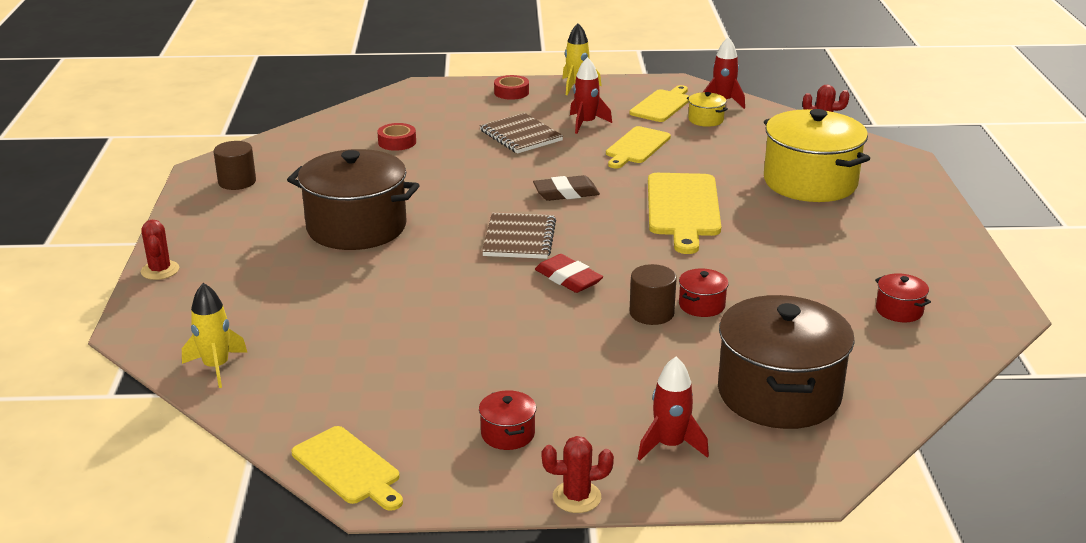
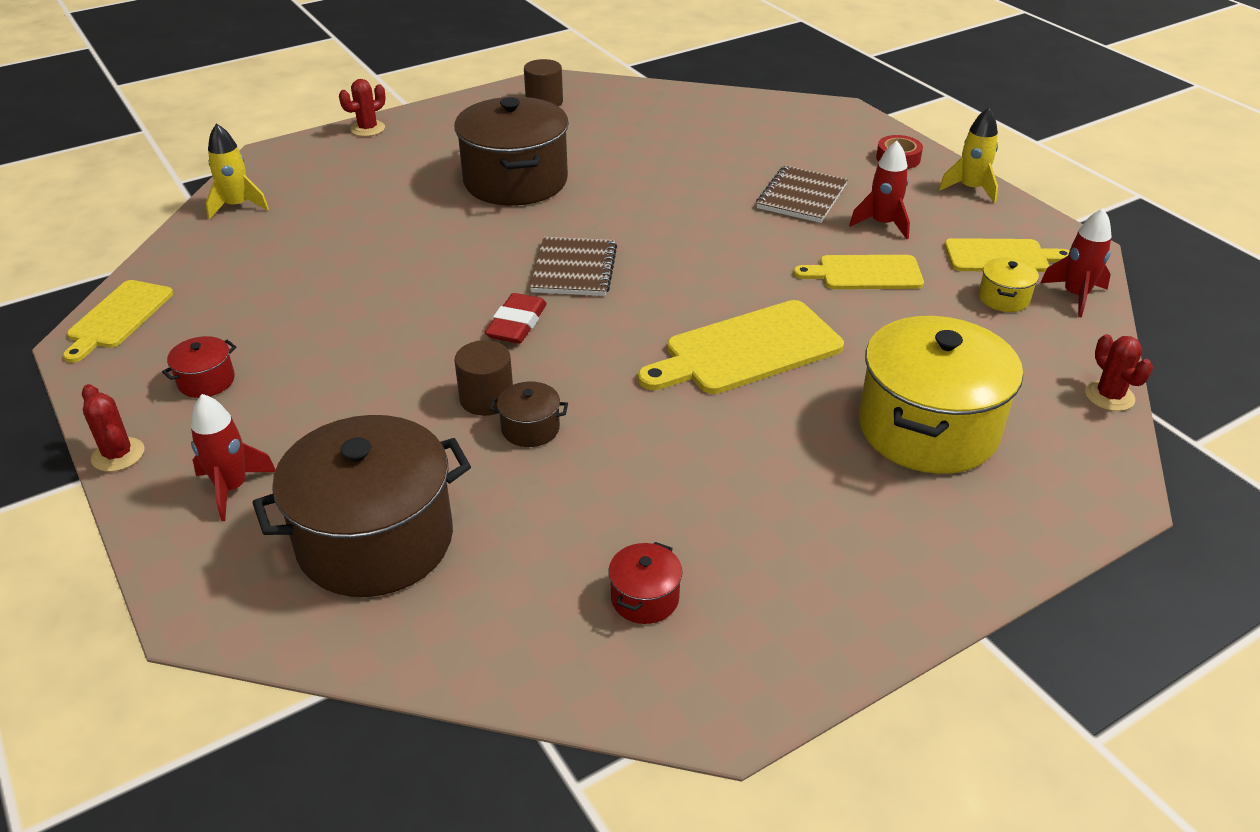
camera: 60 degrees right, 10 degrees up
(397, 142) = (704, 141): red tape -> none
(519, 238) = (574, 269): brown notebook -> brown notebook turned 60 degrees counterclockwise
(566, 193) = (700, 264): brown eraser -> none
(701, 305) = (530, 428): red pot -> brown pot

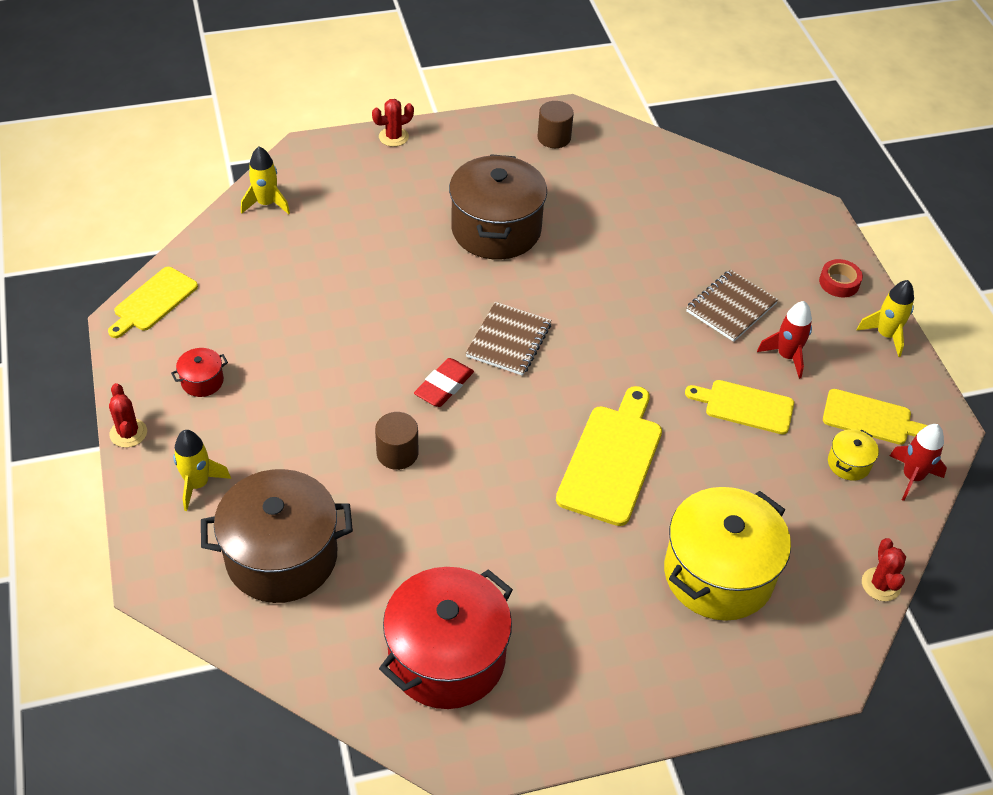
camera: 15 degrees right, 10 degrees up
(232, 488) = (198, 484): red rocket -> yellow rocket
(530, 428) = (419, 490): brown pot -> none
(645, 598) = (447, 657): red pot -> red pot, size x2.39
(746, 350) = (612, 460): yellow cutting board -> yellow cutting board turned 120 degrees clockwise

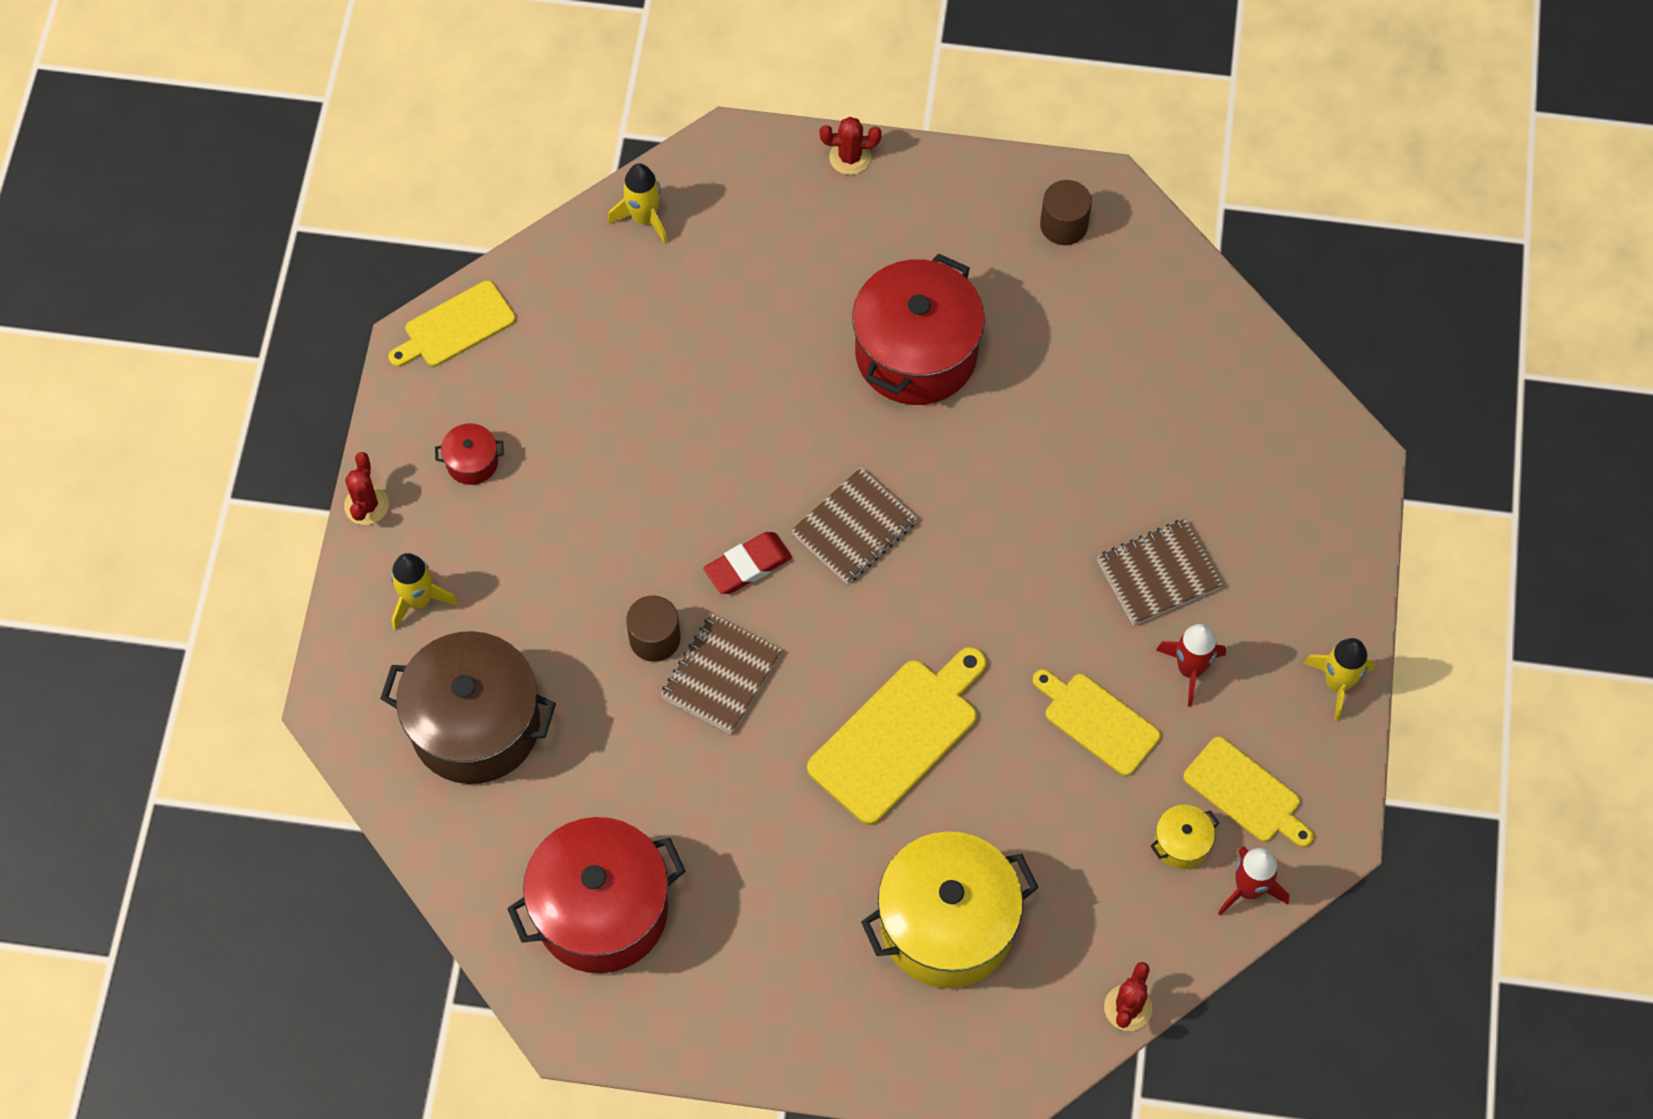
camera: 25 degrees right, 15 degrees up
(460, 462) = (721, 675): none -> brown notebook
(496, 229) = (916, 353): brown pot -> red pot
(839, 282) = (1323, 584): red tape -> none

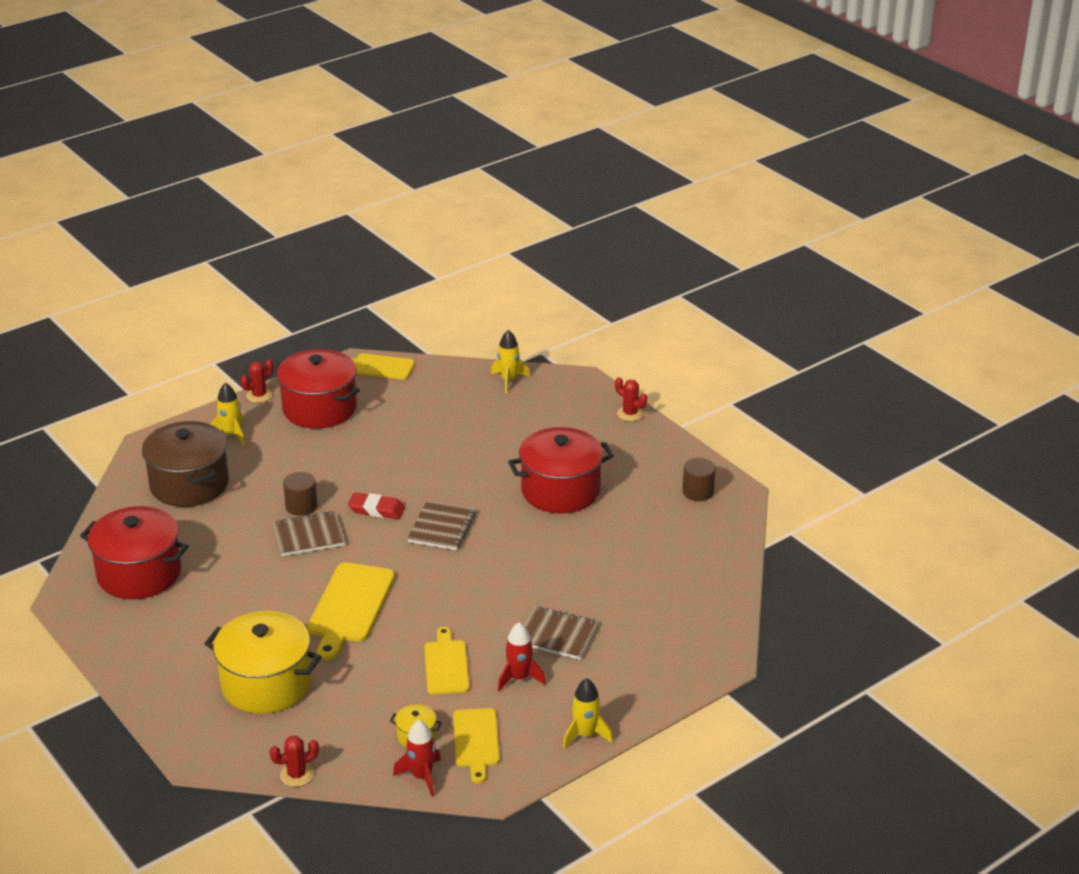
camera: 45 degrees right, 30 degrees down
(472, 462) = (319, 408): red pot -> red pot, size x2.39
(854, 527) = (441, 527): brown notebook -> brown notebook turned 75 degrees counterclockwise
(898, 736) = (349, 606): yellow cutting board -> yellow cutting board turned 105 degrees clockwise

